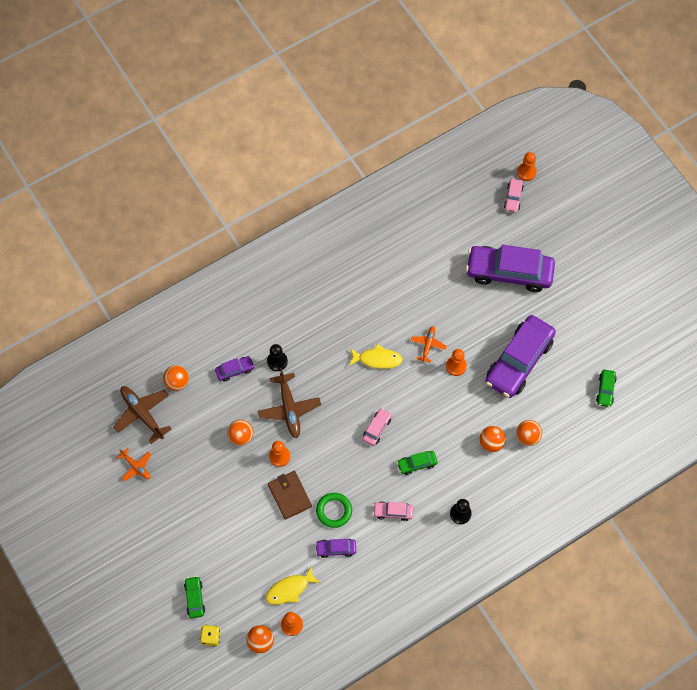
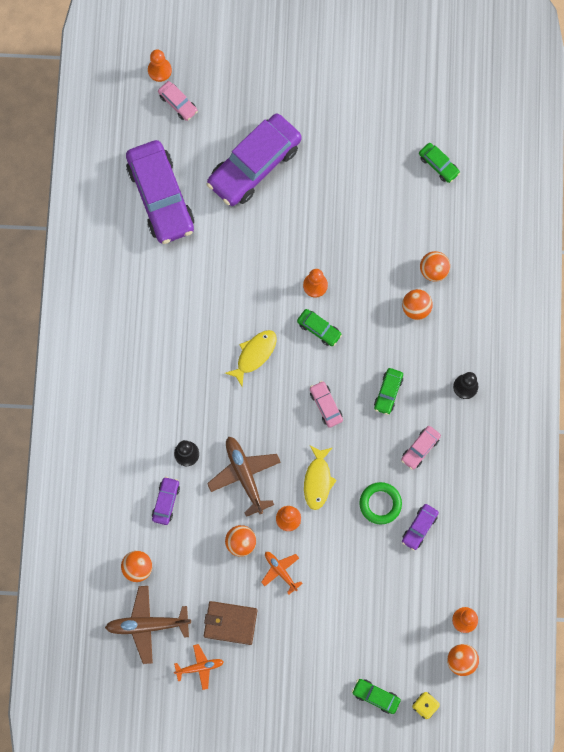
camera: 55 degrees left, 10 degrees up
(289, 408) = (244, 475): brown plane -> brown plane turned 135 degrees counterclockwise
(289, 495) = (335, 535): brown wallet -> brown wallet (230, 623)
(290, 589) = (429, 598): yellow fish -> yellow fish (318, 480)
(427, 389) = (319, 329): none -> green car
(428, 345) = (274, 296): orange plane -> orange plane (281, 571)
(518, 361) = (352, 223): purple car -> purple car (160, 197)

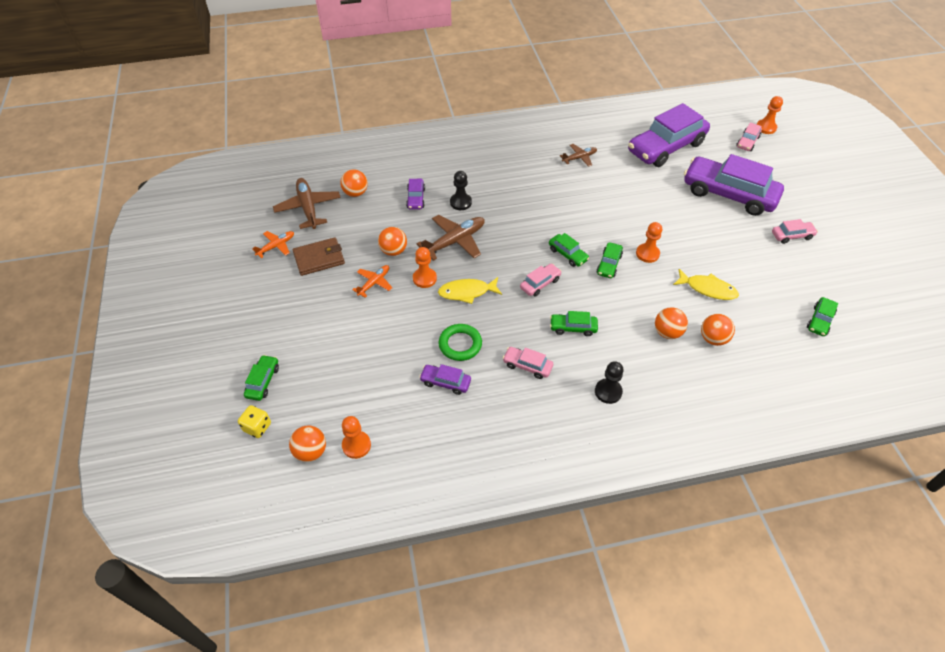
camera: 75 degrees right, 25 degrees down
(150, 300) = (579, 158): none -> brown plane
(166, 502) = (416, 198): purple car -> purple car turned 90 degrees clockwise
(199, 667) = (276, 246): orange plane -> orange plane turned 105 degrees counterclockwise
(230, 623) = (319, 258): brown wallet -> brown wallet turned 75 degrees clockwise
(254, 355) = (564, 226): yellow fish -> yellow fish (707, 289)
(294, 365) = (568, 254): none -> green car
(330, 132) = (792, 236): none -> pink car

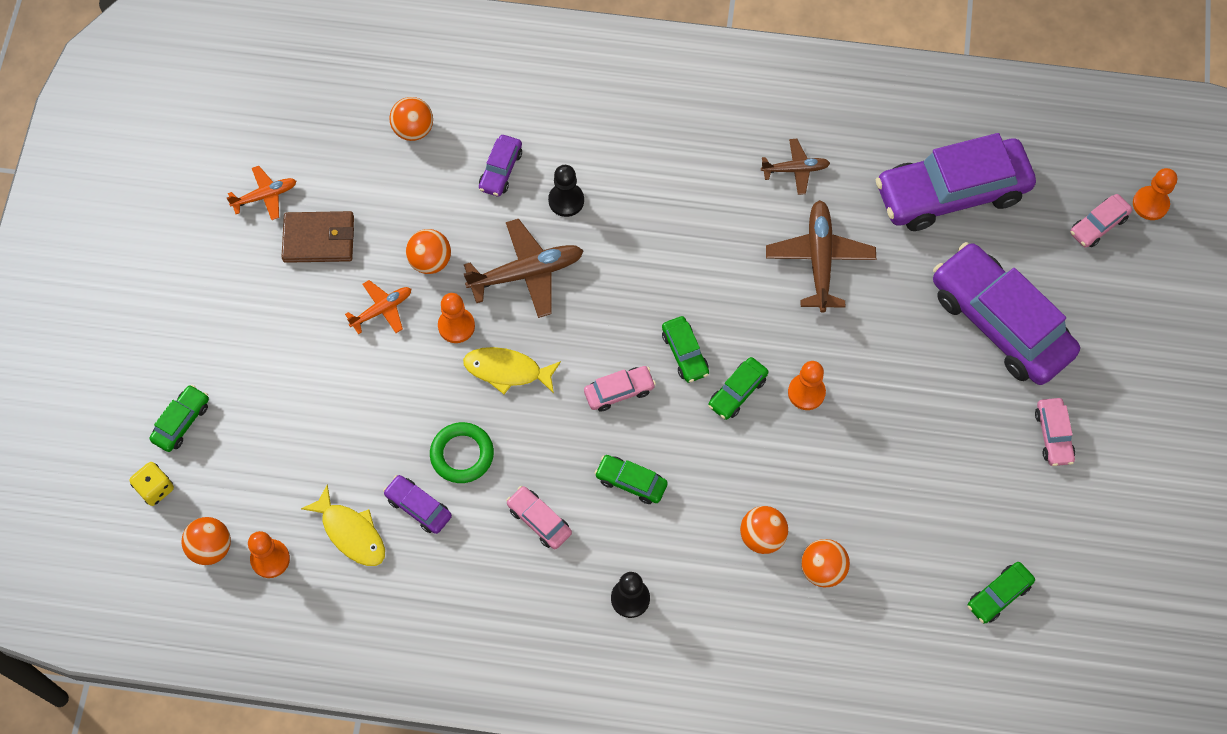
camera: 20 degrees right, 15 degrees up
(308, 208) = (333, 137): brown plane -> brown plane (819, 260)
(707, 289) = (863, 485): yellow fish -> yellow fish (351, 532)
(792, 236) = (1053, 435): pink car -> pink car turned 75 degrees clockwise

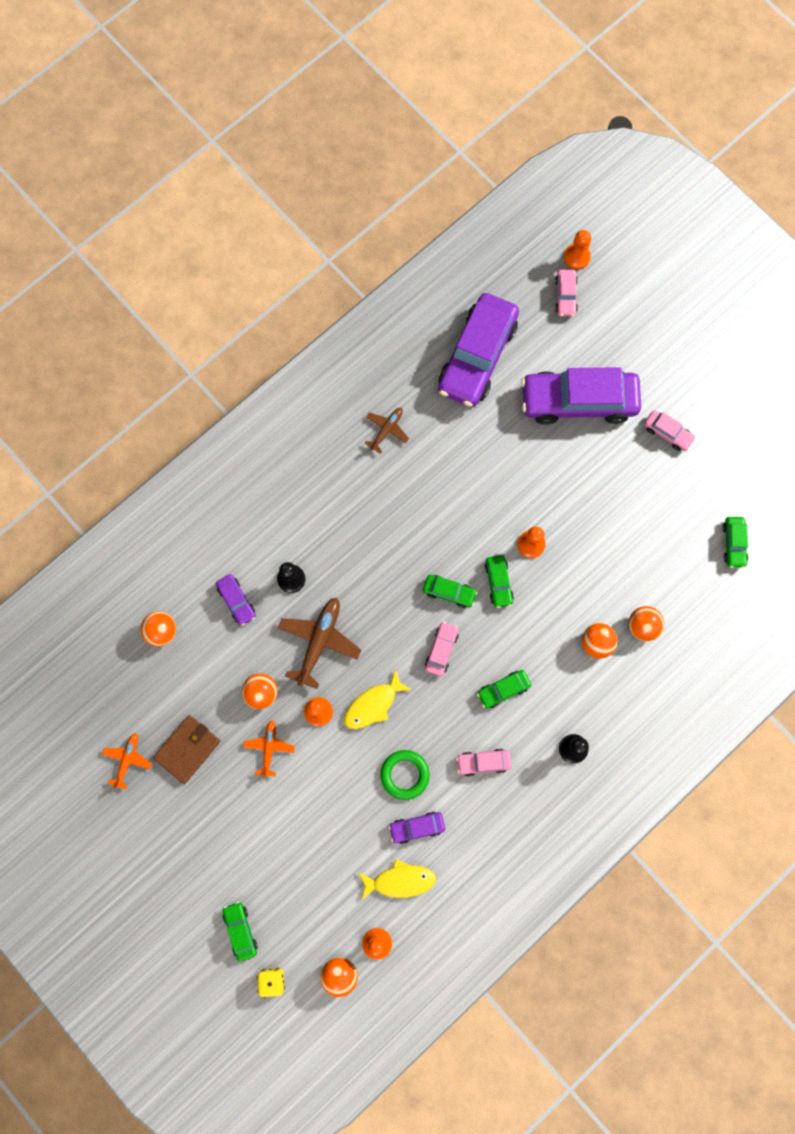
camera: 50 degrees left, 10 degrees up
(819, 260) = (456, 466): brown plane -> none

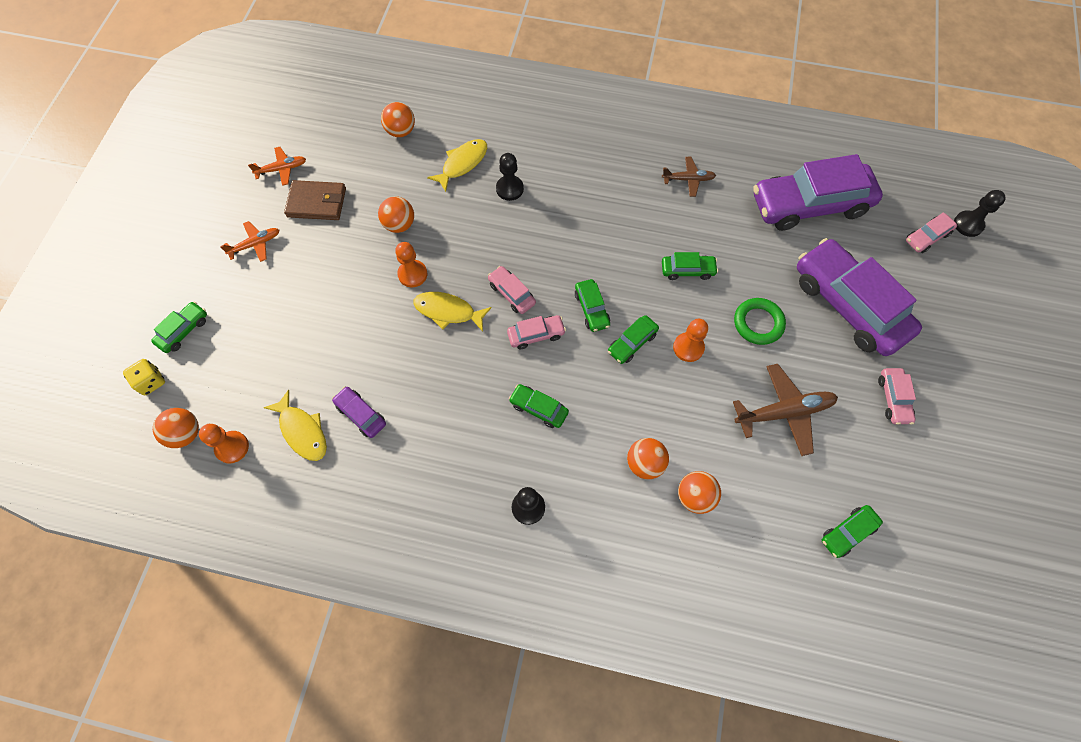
camera: 55 degrees right, 10 degrees down
(236, 601) = (462, 164): purple car -> yellow fish
(269, 748) = (356, 258): orange plane -> orange plane (255, 244)
(319, 642) = (472, 239): brown plane -> brown plane (783, 412)
(405, 775) = (403, 374): green ring -> green ring (758, 323)
(467, 495) = (687, 270): none -> green car
(483, 762) = (459, 434): pink car -> pink car (512, 293)
(576, 257) = (968, 224): orange pawn -> black pawn

